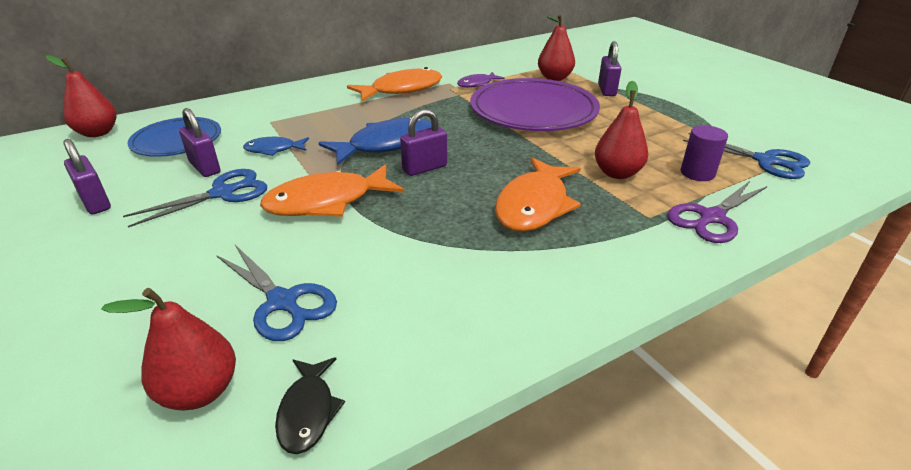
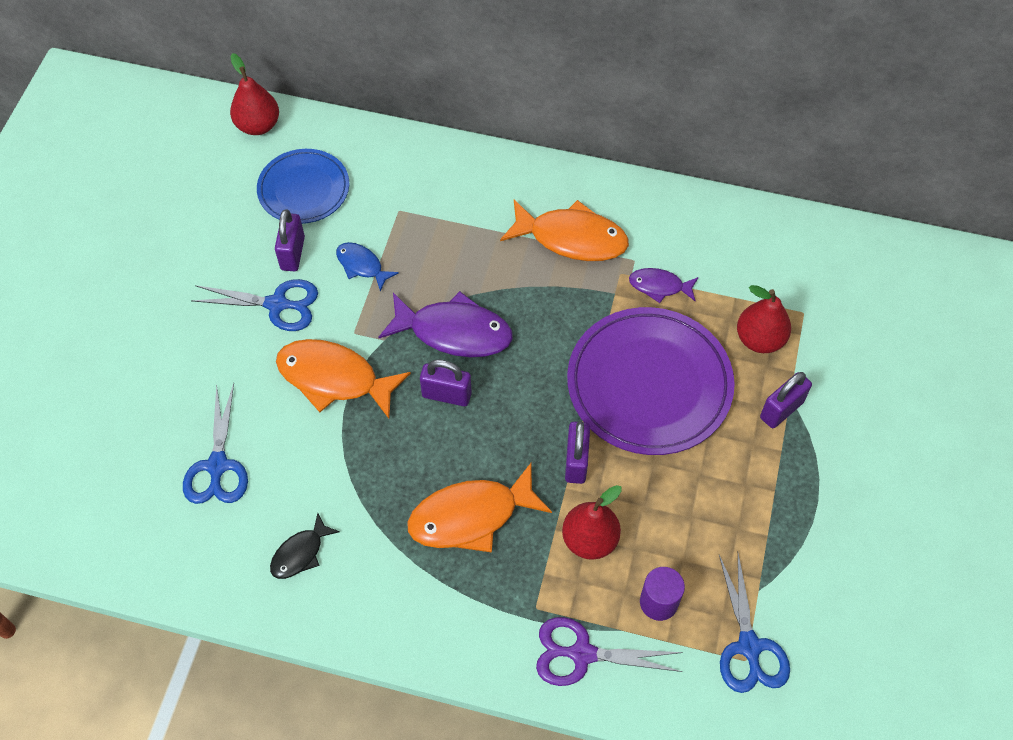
camera: 45 degrees right, 25 degrees up
(96, 203) = (193, 247): purple padlock -> purple padlock (576, 461)
(200, 391) = (126, 501): red pear -> none
(308, 411) = (161, 564): black fish -> black fish (300, 553)
(386, 145) = (454, 332): blue fish -> purple fish

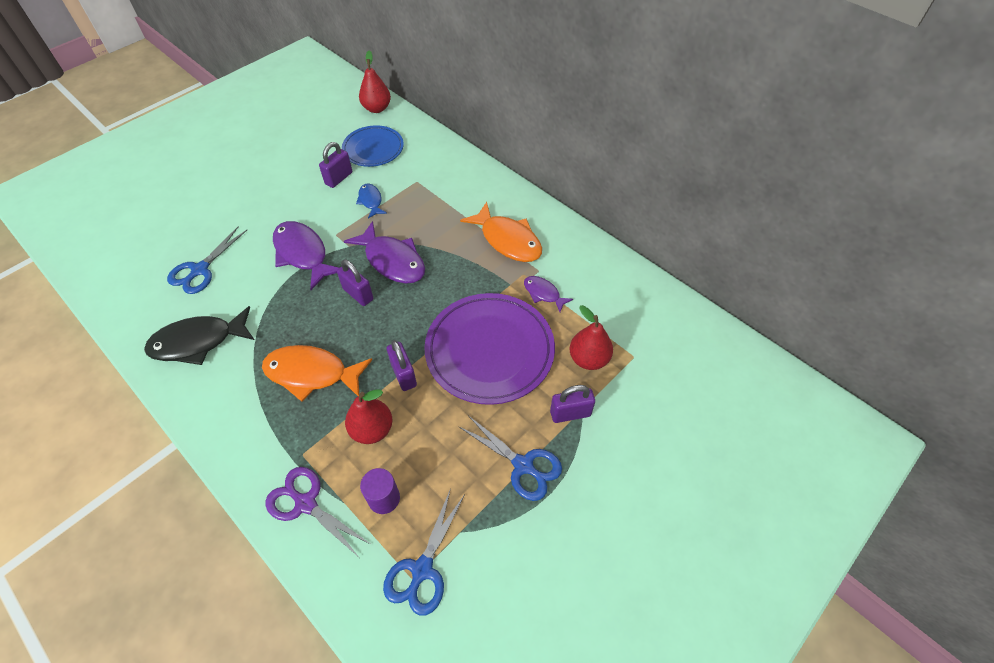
camera: 30 degrees right, 5 degrees down
(277, 304) = (307, 200): blue scissors -> blue scissors (523, 465)
(300, 553) = (198, 342): black fish -> black fish, size x1.86
(334, 378) = (303, 254): orange fish -> purple fish
(576, 461) = (404, 374): purple padlock -> purple padlock turned 60 degrees counterclockwise

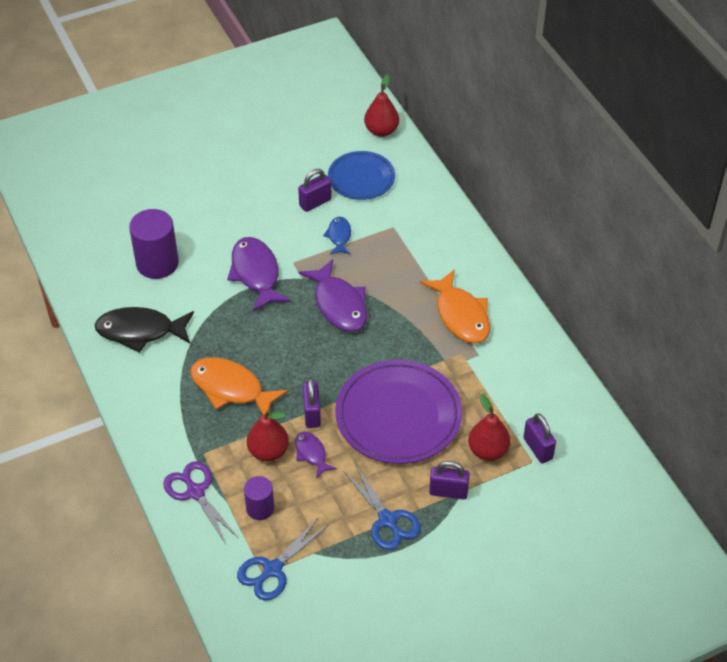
camera: 20 degrees right, 5 degrees down
(200, 270) = (157, 263): blue scissors -> purple cylinder
(358, 294) = (295, 328): purple padlock -> purple padlock (538, 448)
(543, 293) = (473, 378): purple fish -> purple fish (311, 454)

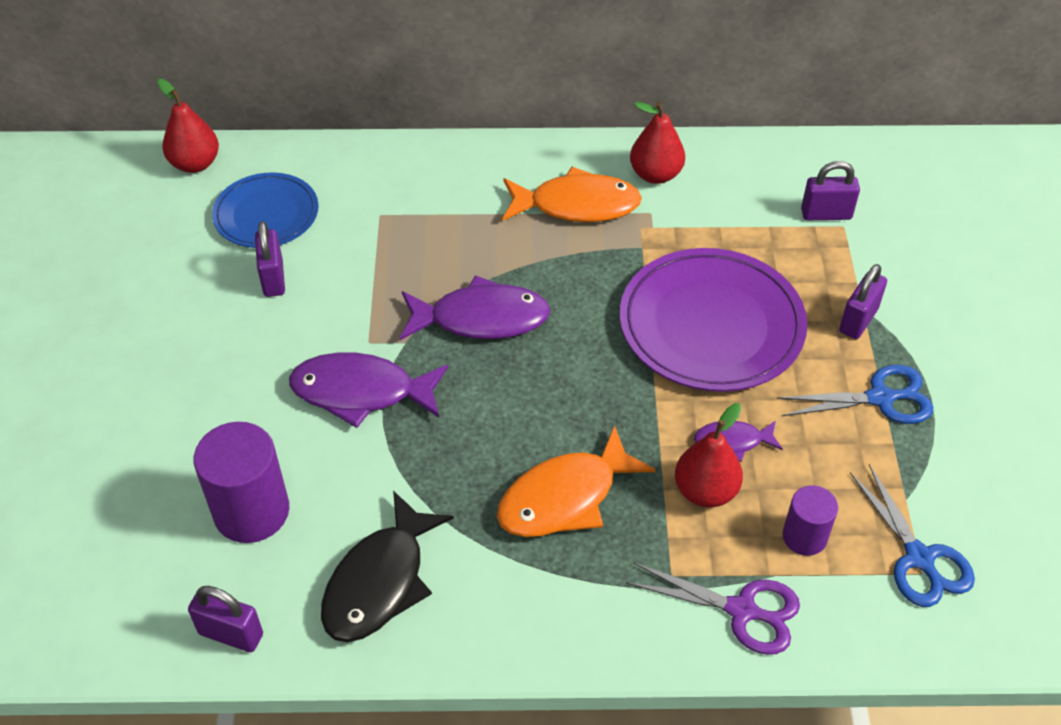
camera: 65 degrees left, 0 degrees up
(195, 492) = (741, 610): purple scissors -> purple scissors turned 150 degrees counterclockwise
(312, 414) = (661, 417): purple padlock -> purple padlock (231, 634)
(339, 236) = (356, 275): blue fish -> none
(488, 451) = (809, 260): red pear -> red pear (655, 175)

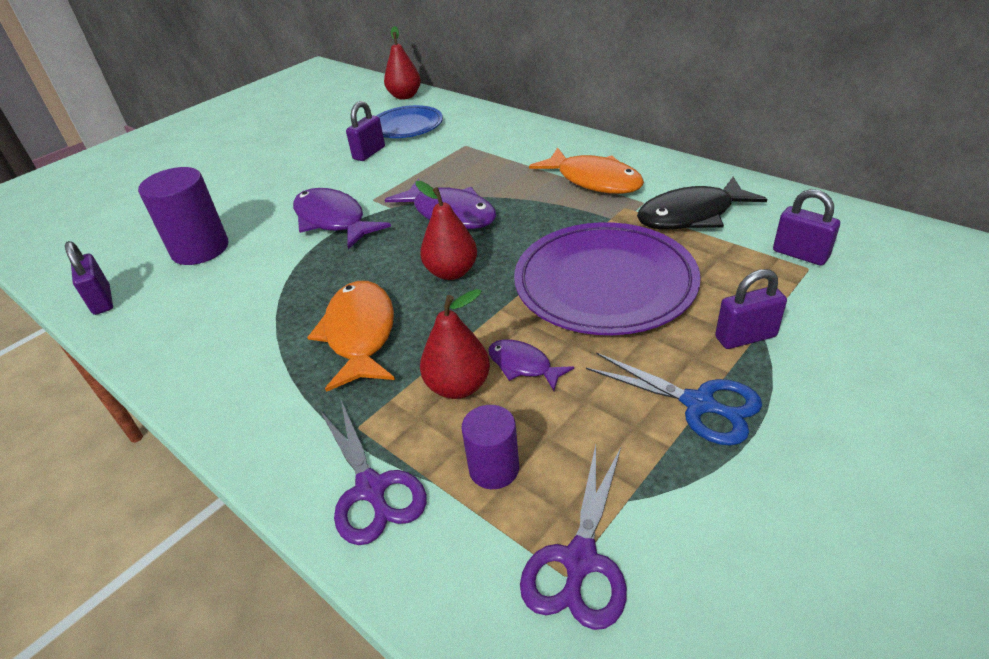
camera: 45 degrees right, 10 degrees down
(380, 582) = (198, 318): black fish -> black fish (691, 215)
(565, 497) = (360, 334): orange fish -> orange fish turned 75 degrees clockwise
(655, 175) = (675, 183): red pear -> red pear (451, 272)
(919, 558) = (580, 560): blue scissors -> purple scissors

